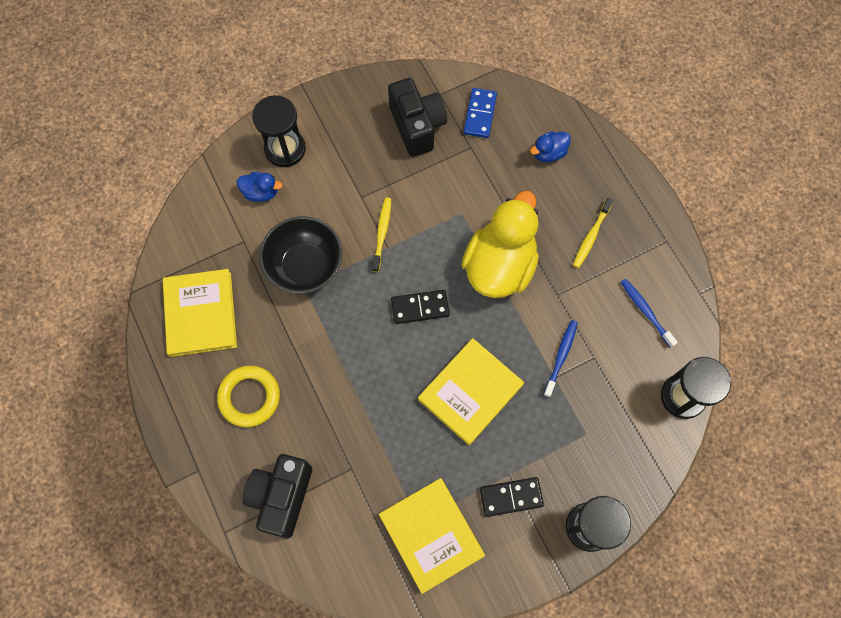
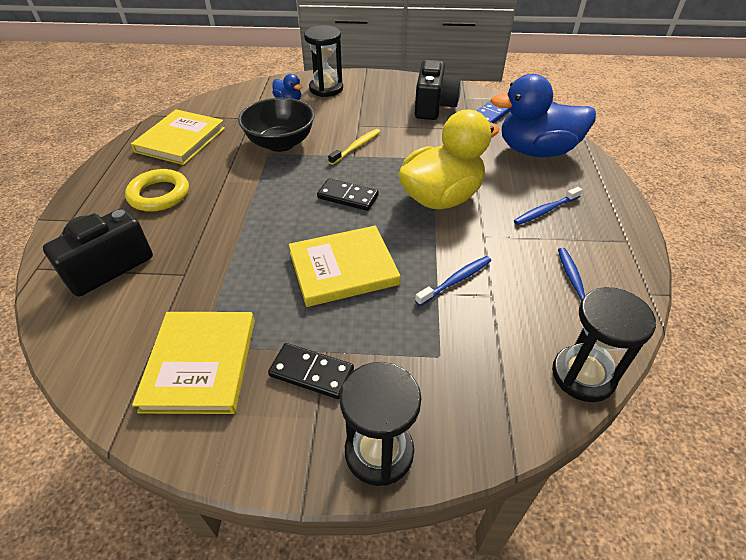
camera: 30 degrees right, 25 degrees down
(548, 153) = (536, 151): blue duck -> blue duck, size x2.27
(591, 236) = (545, 210): yellow toothbrush -> blue toothbrush

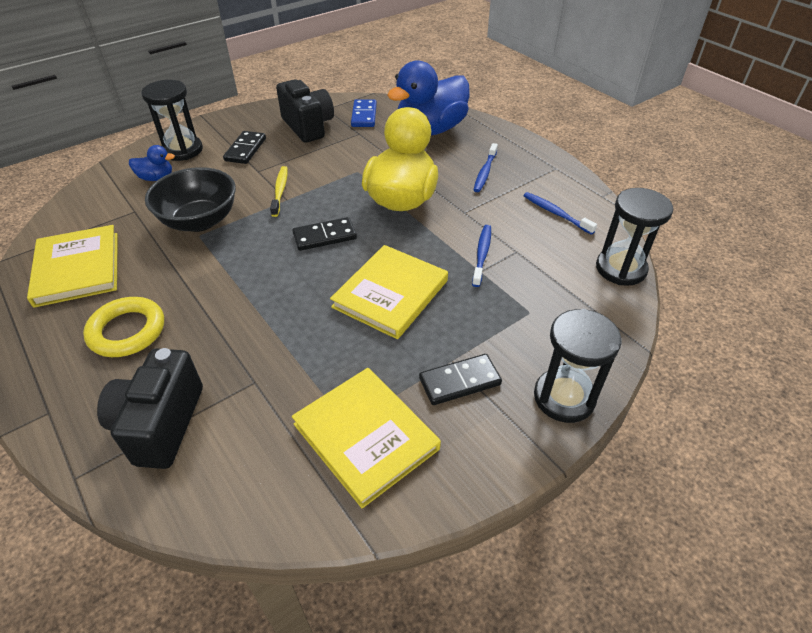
camera: 40 degrees left, 0 degrees up
(368, 105) = (245, 149): none -> black domino

